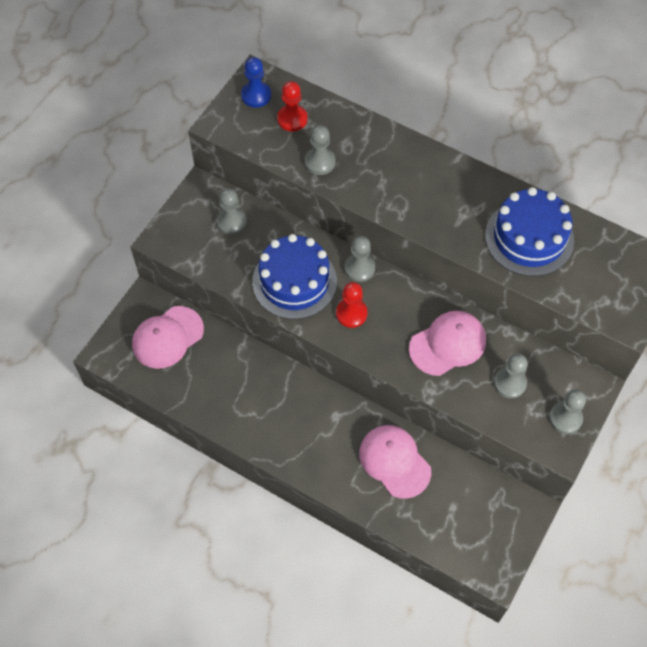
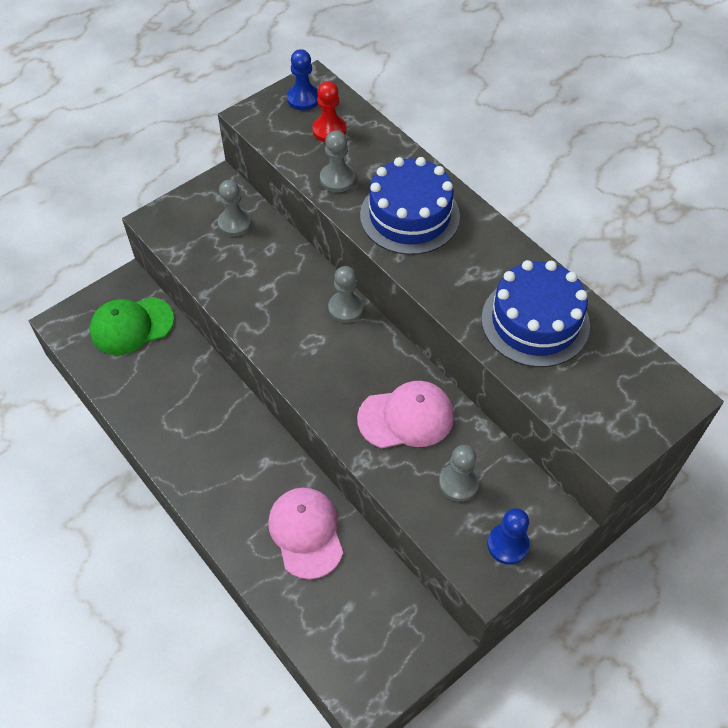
camera: 20 degrees right, 5 degrees down
(167, 337) = (131, 326): pink cap -> green cap
(294, 282) = (270, 301): blue cake -> blue cake (409, 215)
(351, 313) = (315, 352): red pawn -> none
(565, 418) = (507, 544): grey pawn -> blue pawn

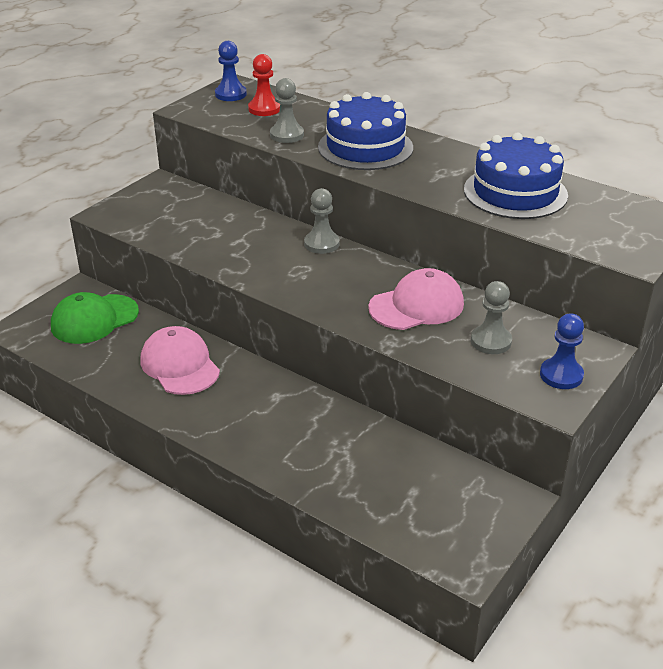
camera: 15 degrees left, 20 degrees down
(234, 223) = (186, 205): grey pawn -> none
(306, 533) = (342, 441): pink cap -> pink cap (180, 365)

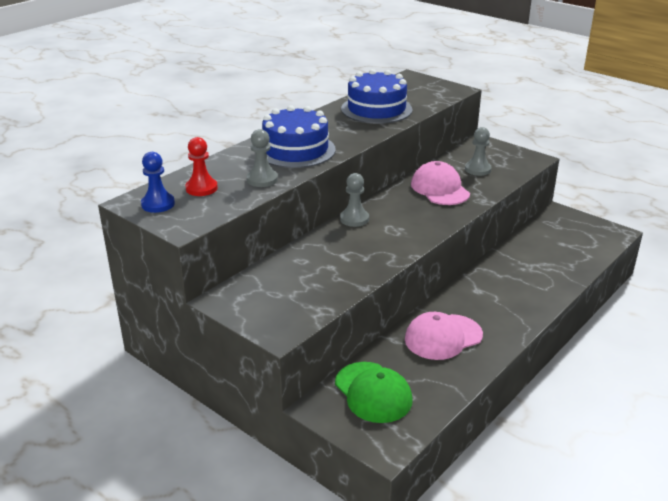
camera: 85 degrees left, 5 degrees down
(561, 375) = (508, 154): blue pawn -> none

